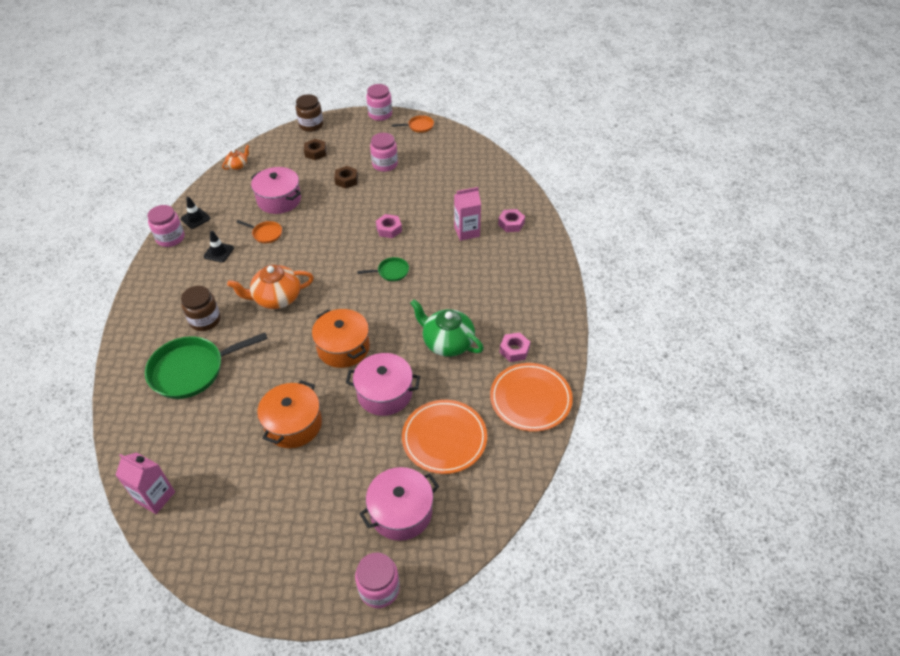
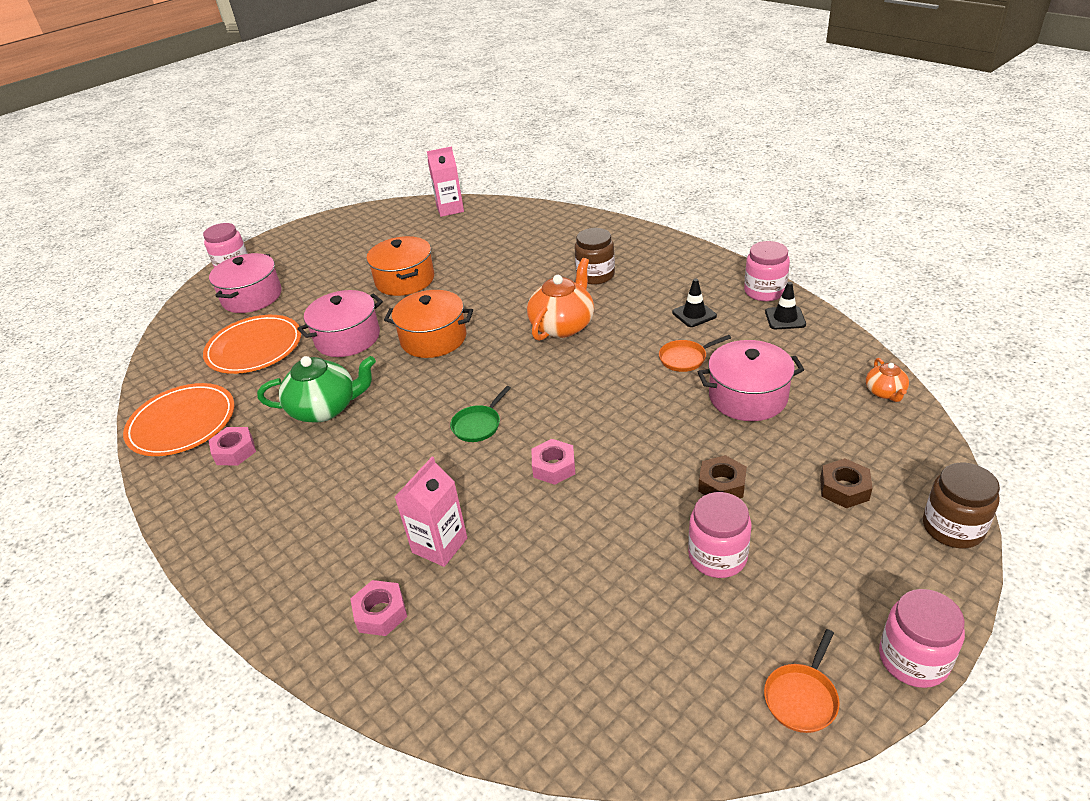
camera: 140 degrees right, 10 degrees down
(192, 370) = (543, 252): green pan -> none

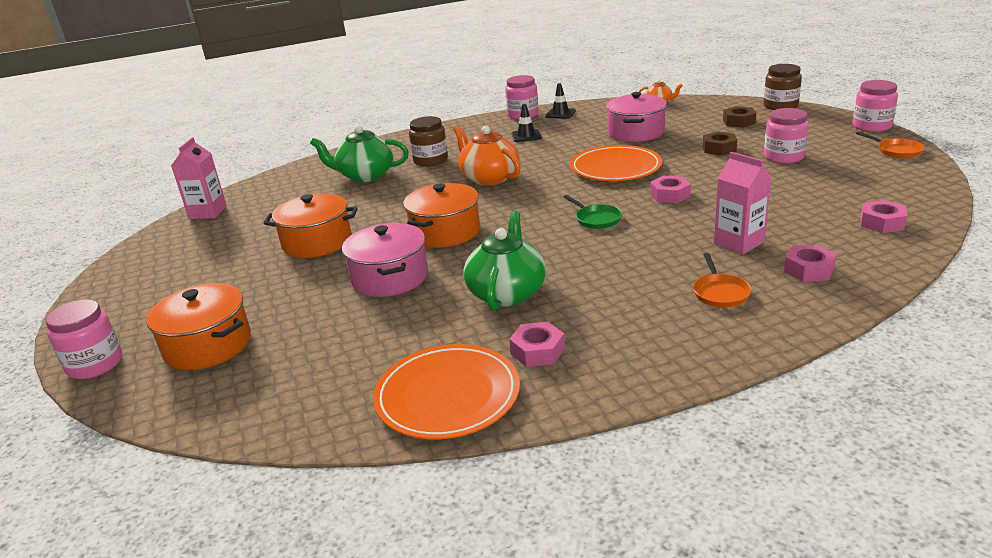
camera: 70 degrees left, 10 degrees down
(252, 297) = (208, 345): pink pot -> orange pot
(254, 348) = (336, 341): orange plate -> orange plate (615, 168)
(516, 680) = (881, 223): none -> pink nut
(545, 252) = (365, 175): none -> green teapot
(685, 358) = (577, 144): orange pan -> orange pan (720, 292)

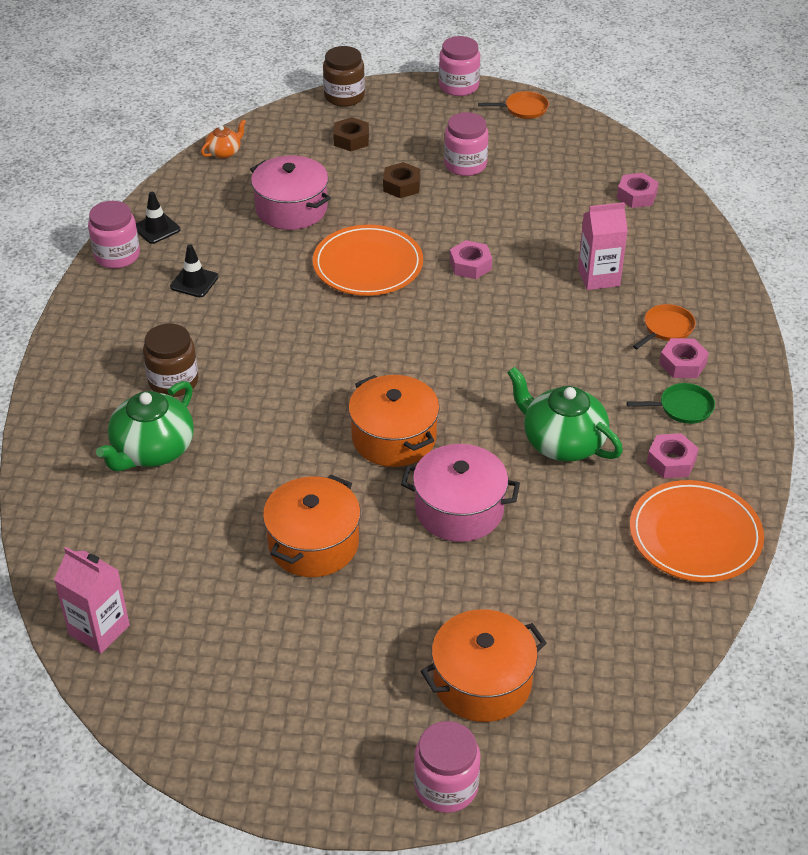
camera: 65 degrees left, 15 degrees up
(489, 178) = (287, 356): orange teapot -> none
(596, 219) = (473, 330): green pan -> green pan (682, 407)
(720, 292) = (666, 328): orange pan -> orange pan turned 75 degrees counterclockwise
(809, 270) = (672, 270): pink nut -> pink nut (682, 364)

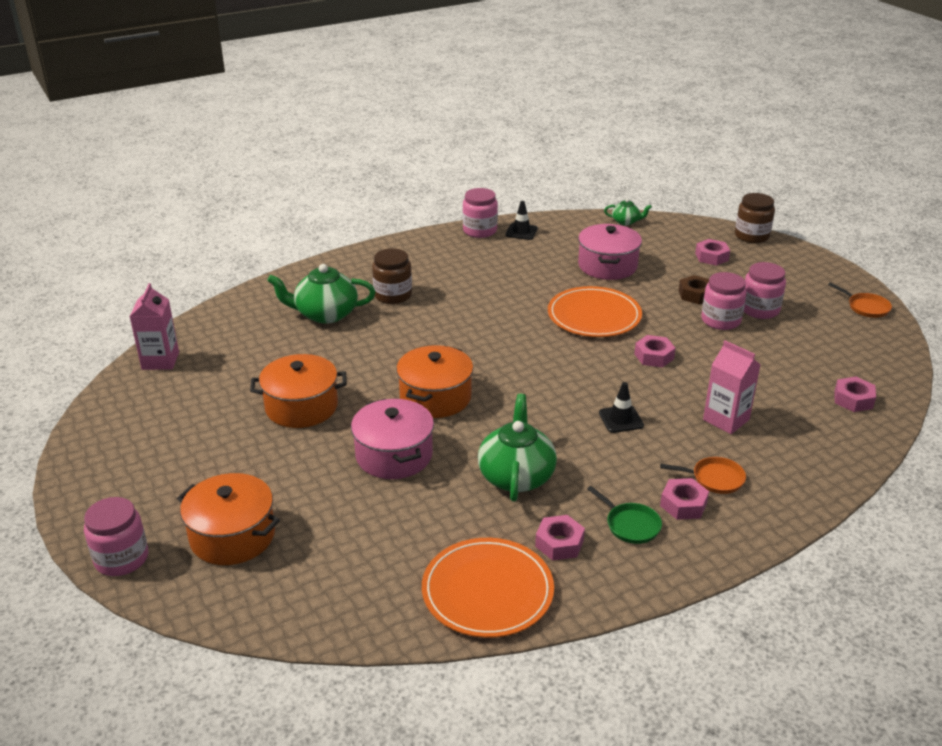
camera: 55 degrees right, 10 degrees down
(194, 282) = (490, 264): black traffic cone -> black traffic cone (621, 419)
(224, 152) = (626, 221): orange teapot -> green teapot
(351, 140) = (711, 257): brown nut -> pink nut
(458, 86) = (842, 271): pink jar -> pink jar (720, 320)

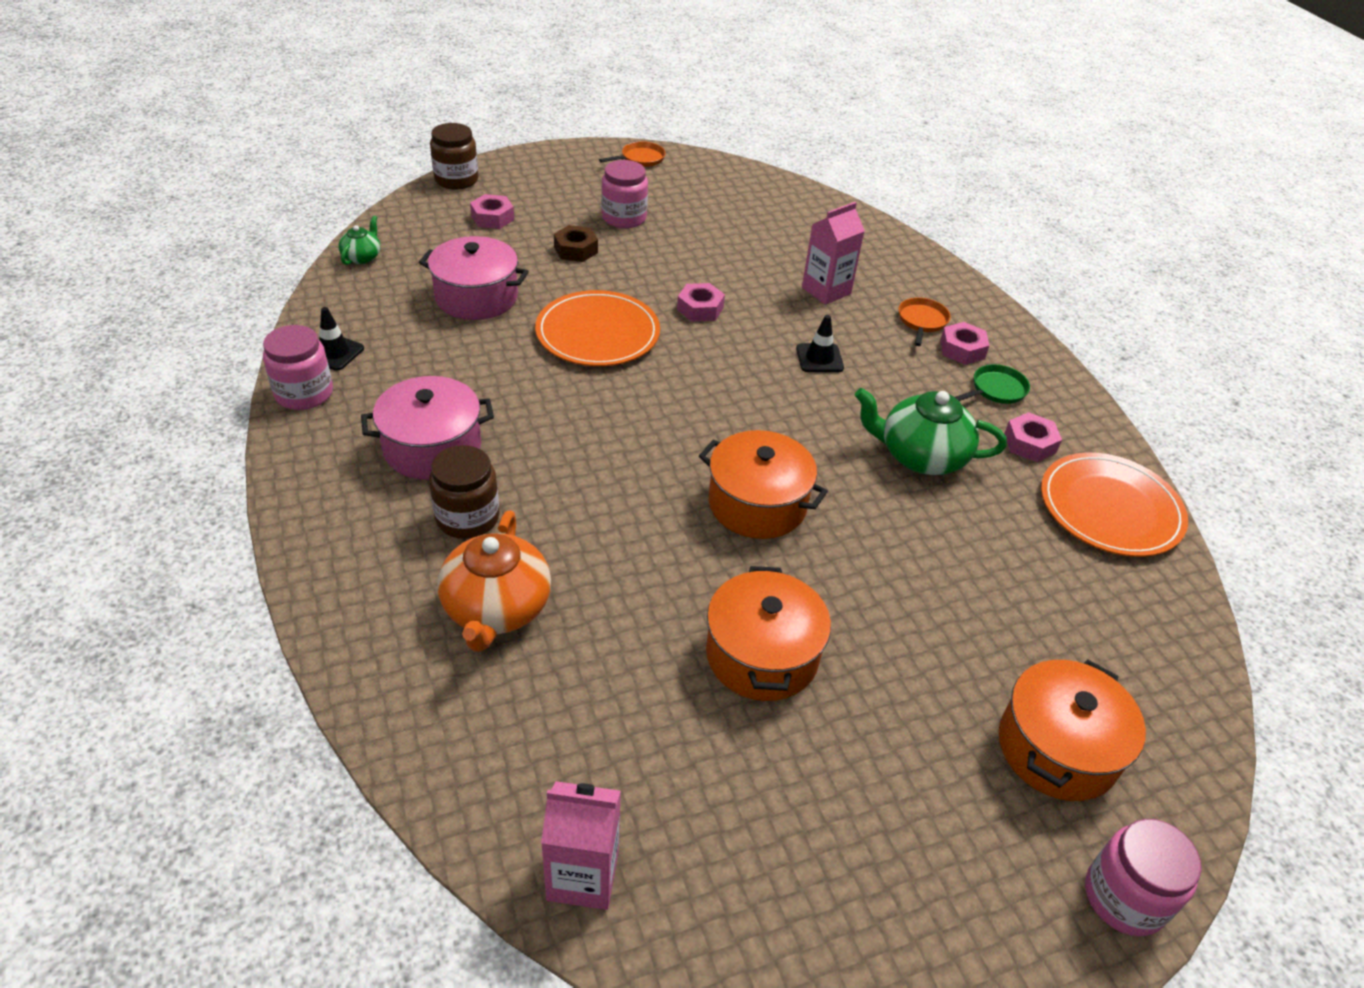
camera: 85 degrees left, 10 degrees up
(325, 314) = (496, 609): green teapot -> orange teapot
(394, 455) = (881, 559): pink pot -> pink pot (432, 447)
(720, 320) = (638, 247): pink jar -> none
(853, 399) = (800, 212): pink nut -> none

